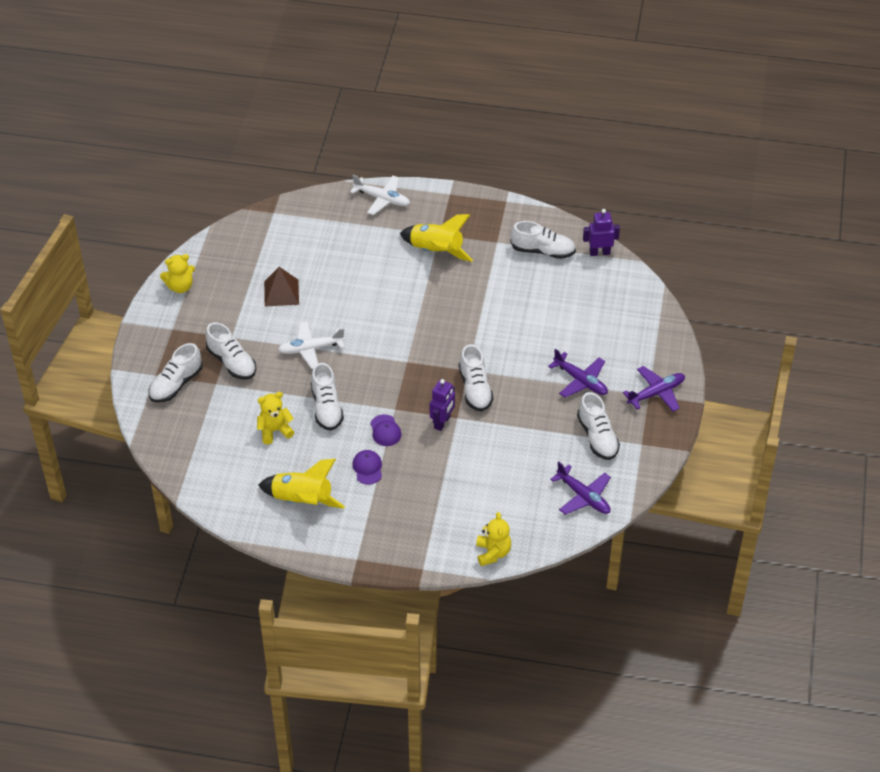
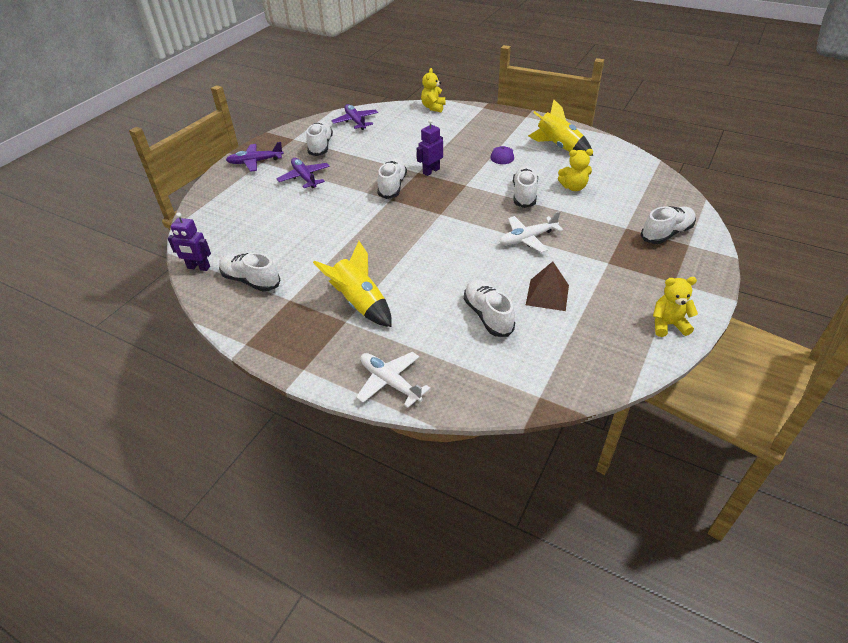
camera: 160 degrees left, 5 degrees down
(232, 362) = (609, 241): white shoe -> white shoe (488, 315)
(310, 349) = (527, 238): white plane -> white plane turned 150 degrees clockwise
(385, 430) = (479, 173): purple cap -> none

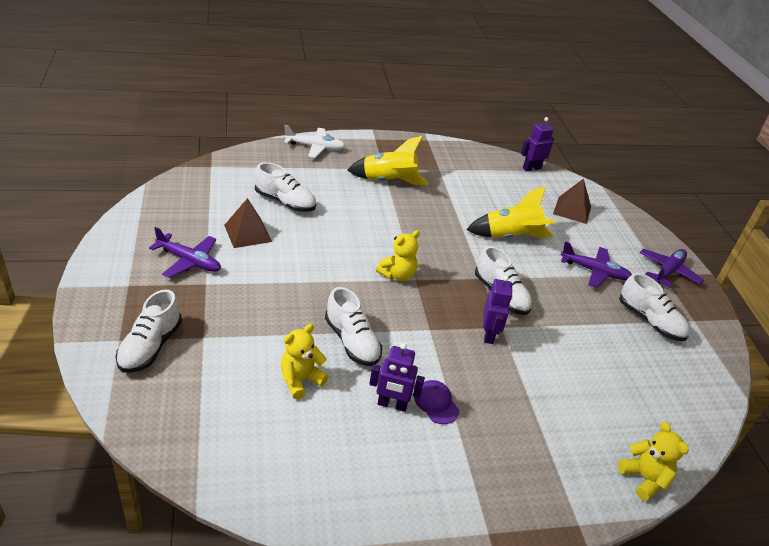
camera: 135 degrees right, 5 degrees down
(238, 219) = (572, 210): none -> brown pyramid
(251, 280) = (483, 172): white shoe -> none
(355, 121) = (686, 386): purple plane -> purple plane (189, 261)
(527, 238) = (304, 282): white plane -> none
(528, 162) = (392, 405): none -> purple robot
(558, 147) = (375, 464): yellow rocket -> yellow rocket (511, 237)
(668, 325) = (126, 241): yellow teddy bear -> yellow teddy bear (397, 275)

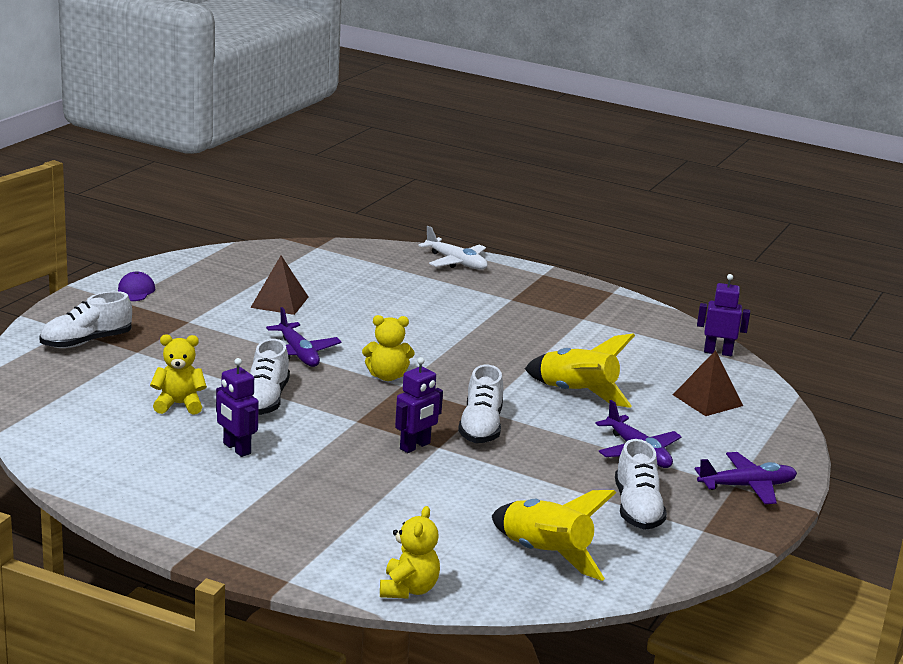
camera: 40 degrees right, 15 degrees down
(189, 261) = (196, 303): purple plane -> purple plane (298, 353)
(285, 202) = (353, 292): white shoe -> none
(388, 181) = (499, 310): yellow rocket -> yellow rocket (545, 555)
(436, 403) = (279, 464): purple cap -> purple cap (134, 291)

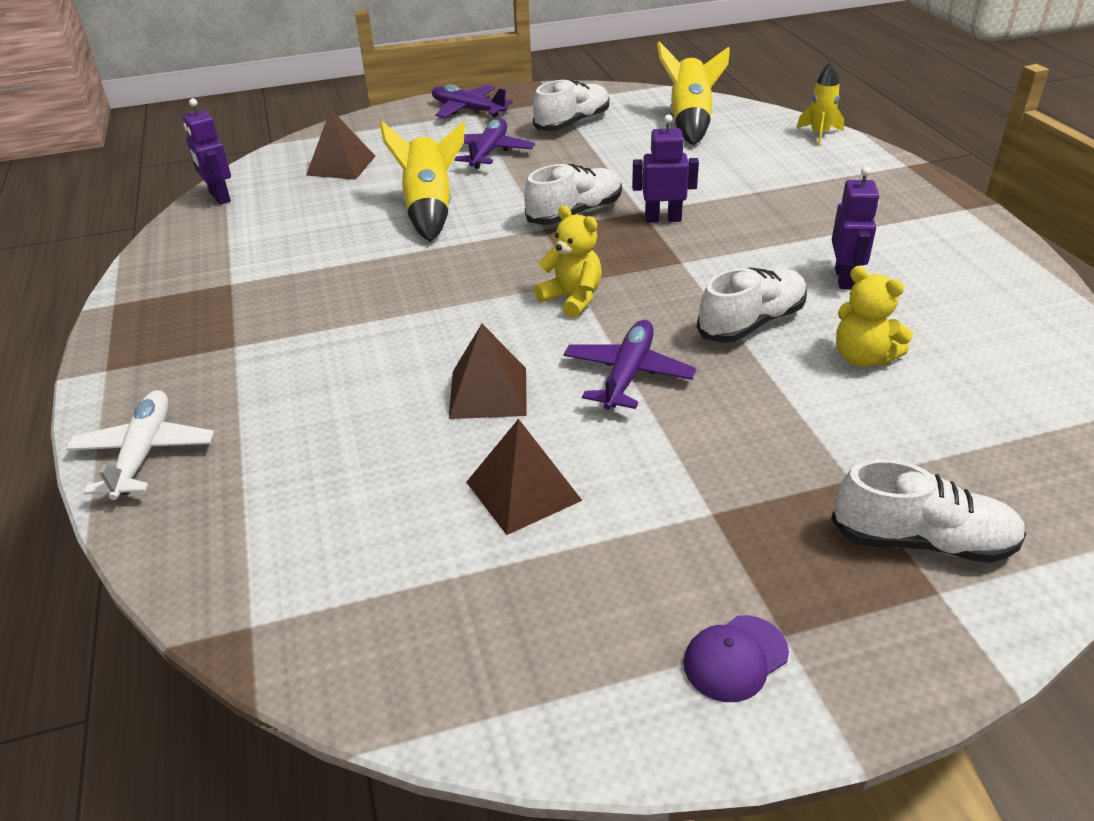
camera: 130 degrees left, 15 degrees up
(354, 324) = (488, 392): none -> brown pyramid
(408, 589) = (819, 134): yellow teddy bear -> yellow rocket

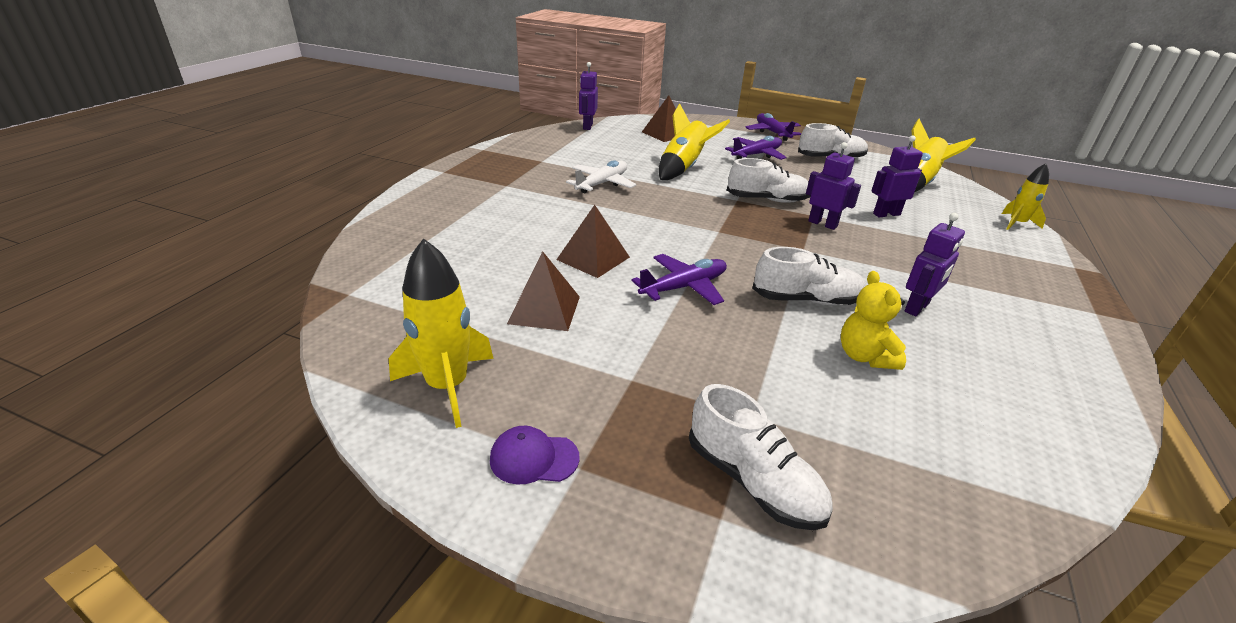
camera: 35 degrees right, 5 degrees down
(144, 453) = (411, 208): white plane -> white plane (602, 184)
(548, 650) = (447, 386): none -> yellow rocket
(572, 299) = (705, 238): yellow teddy bear -> none
(705, 176) = (886, 214): none -> purple robot

